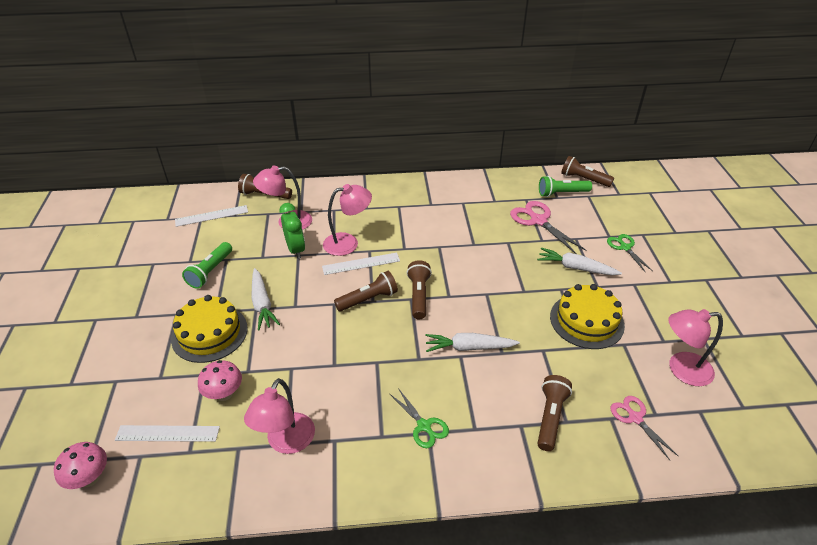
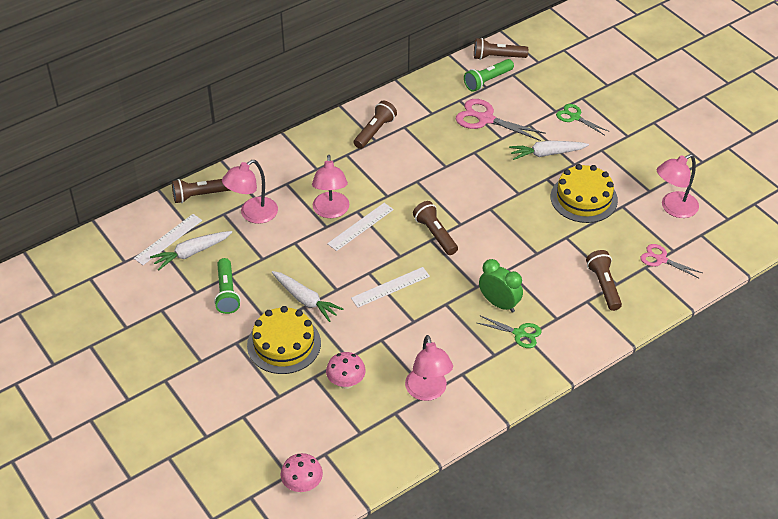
camera: 30 degrees left, 5 degrees up
(167, 433) = (330, 429): white ruler -> white ruler (390, 287)
(296, 249) = (287, 238): green clock -> green clock (499, 303)
(348, 243) = (331, 211): pink lamp -> pink lamp turned 135 degrees clockwise
(368, 299) = (395, 256): brown flashlight -> brown flashlight (375, 131)
(469, 347) = (509, 260): white carrot -> white carrot (191, 253)

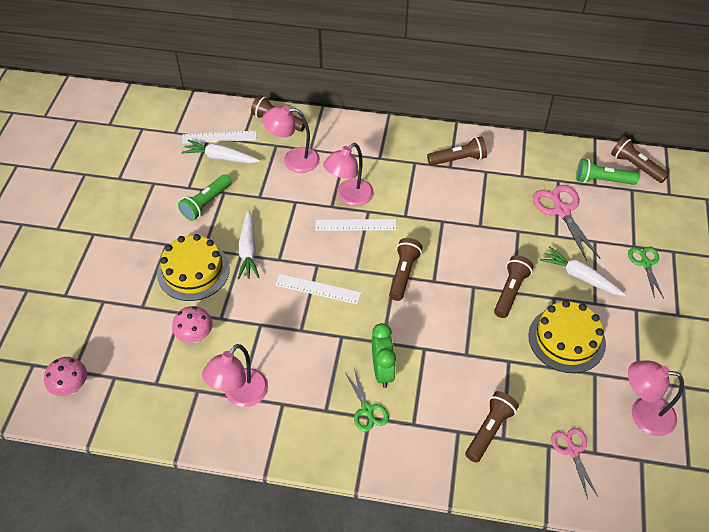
camera: 45 degrees right, 5 degrees up
(516, 194) = (510, 291): none -> brown flashlight

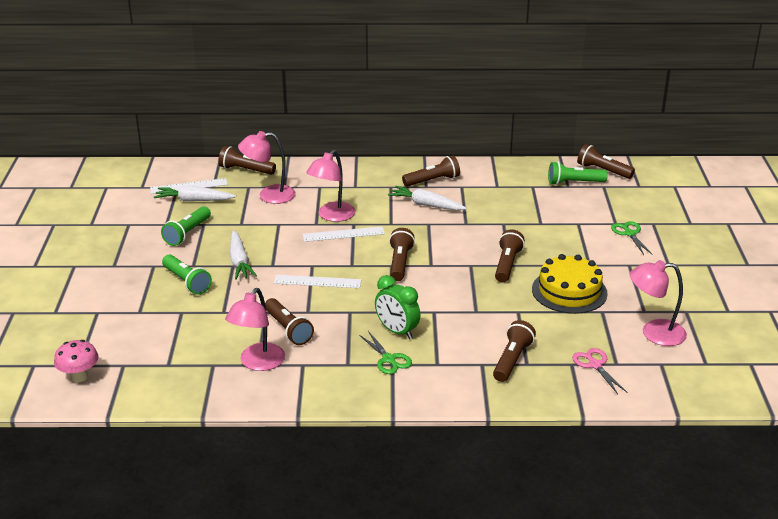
camera: 10 degrees left, 20 degrees down
(193, 271) = (186, 282): yellow cake -> green flashlight
(195, 336) = (200, 327): pink mushroom -> none
(277, 352) = (288, 329): none -> brown flashlight
(382, 371) = (397, 331): green clock -> green clock turned 150 degrees clockwise
(561, 211) = (541, 206): pink scissors -> none
(580, 277) = (571, 248): white carrot -> white carrot (426, 205)

